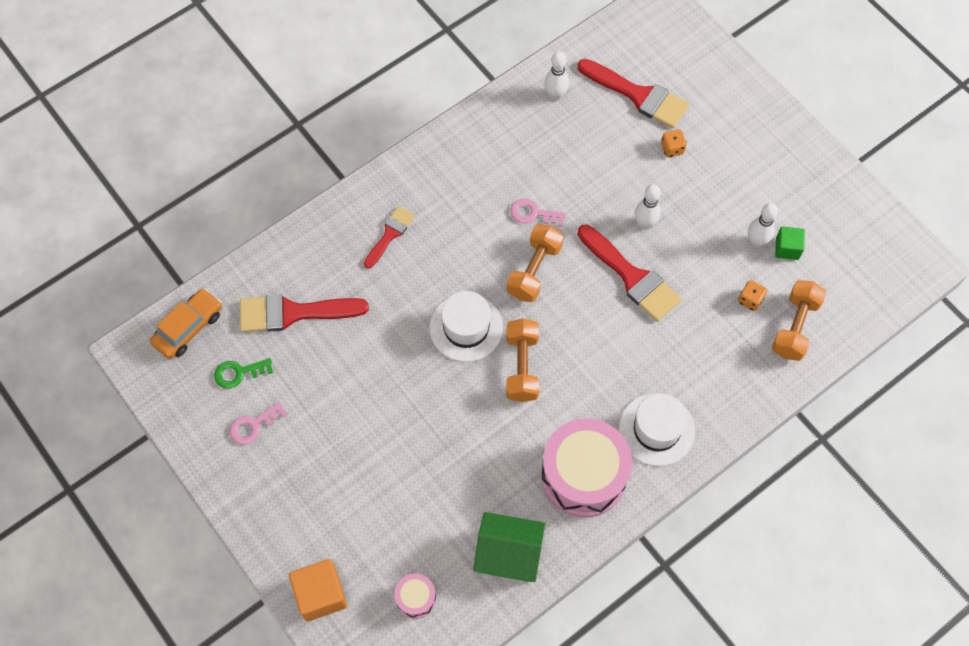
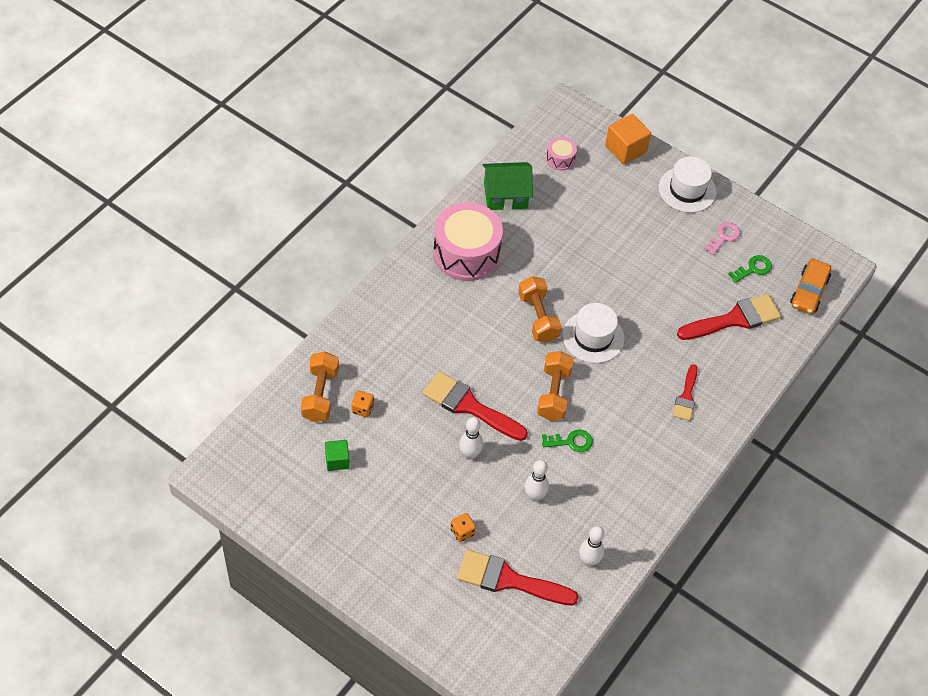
camera: 160 degrees right, 10 degrees down
(533, 213) = (571, 442): pink key -> green key
(656, 429) = (418, 295): white hat -> white hat (687, 190)
(756, 242) = (366, 460): white bowling pin -> white bowling pin (534, 496)

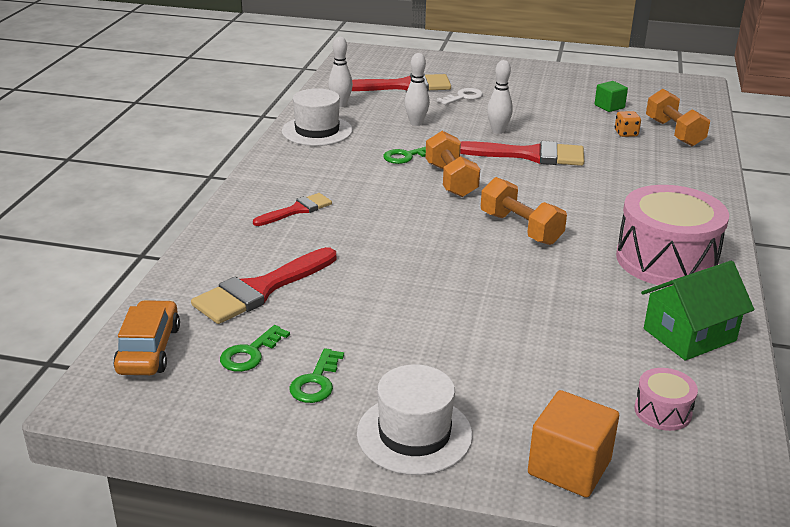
camera: 160 degrees right, 25 degrees down
(462, 532) = (463, 97): orange dice -> white key
(593, 337) = (441, 229): white hat -> white hat (317, 131)
(686, 397) = (297, 210): red brush -> red brush turned 60 degrees clockwise
(723, 237) = (316, 381): pink key -> green key

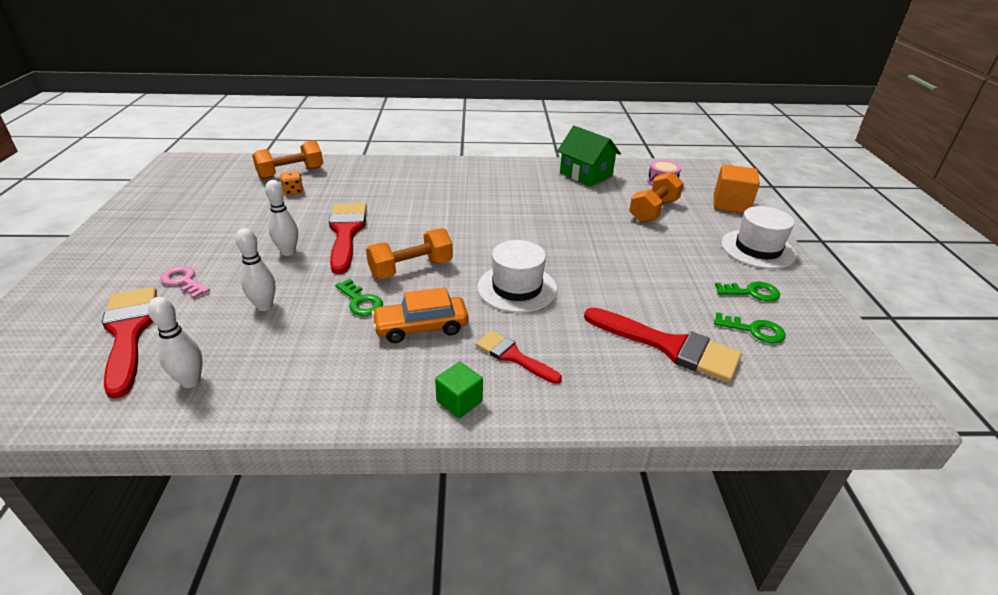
camera: 105 degrees left, 5 degrees up
(149, 349) = (807, 391): orange car -> orange car (421, 327)
(317, 131) = (289, 386): white hat -> white hat (517, 288)
(463, 97) = (184, 281): white key -> pink key
(520, 228) = (488, 229): orange dumbbell -> orange dumbbell (653, 211)
(609, 106) = (227, 199): green cube -> green cube (459, 401)
(666, 260) = (505, 179): pink drum -> none

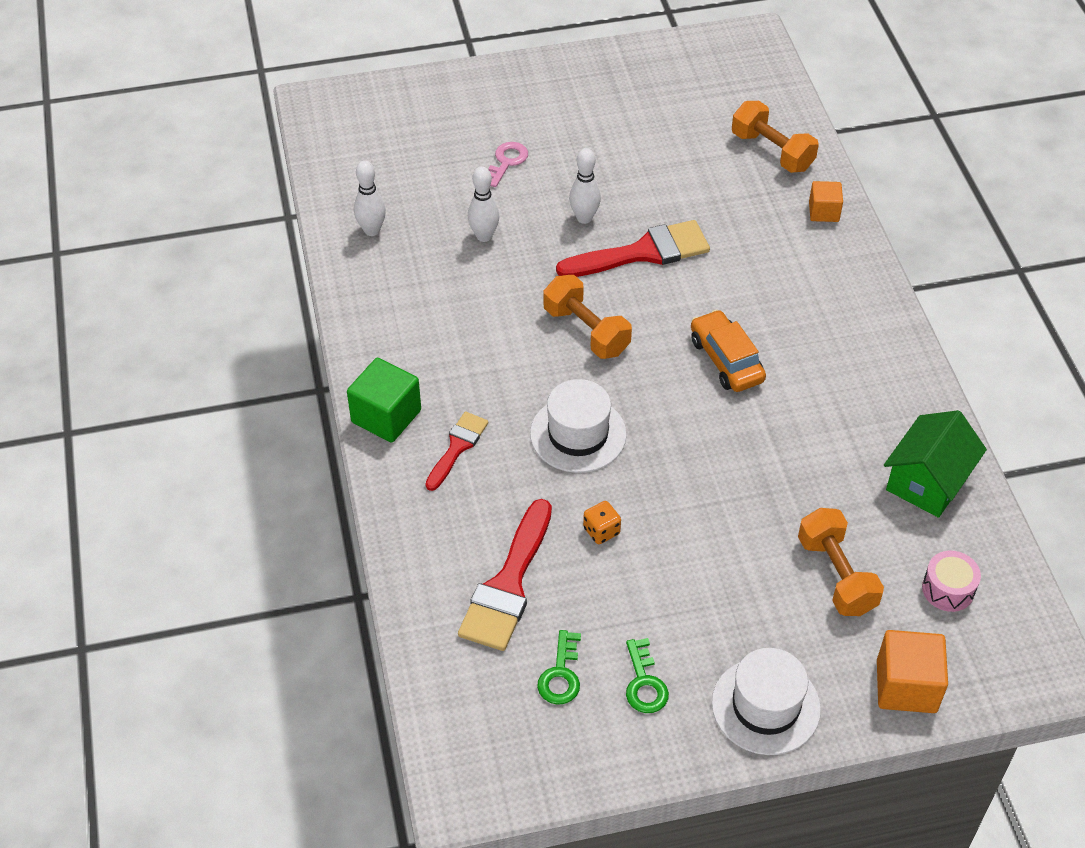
camera: 80 degrees right, 15 degrees up
(129, 333) = (421, 163): red brush -> none
(293, 191) = (723, 172): orange dice -> orange dice (601, 531)
(360, 167) = (823, 212): none -> orange cube
(360, 301) = (513, 305): green key -> none
(421, 327) = (484, 365): orange car -> orange car (726, 360)
(459, 401) = (386, 416): green cube -> green cube, size x1.63
(653, 211) = (836, 575): orange dumbbell -> orange dumbbell turned 45 degrees clockwise

